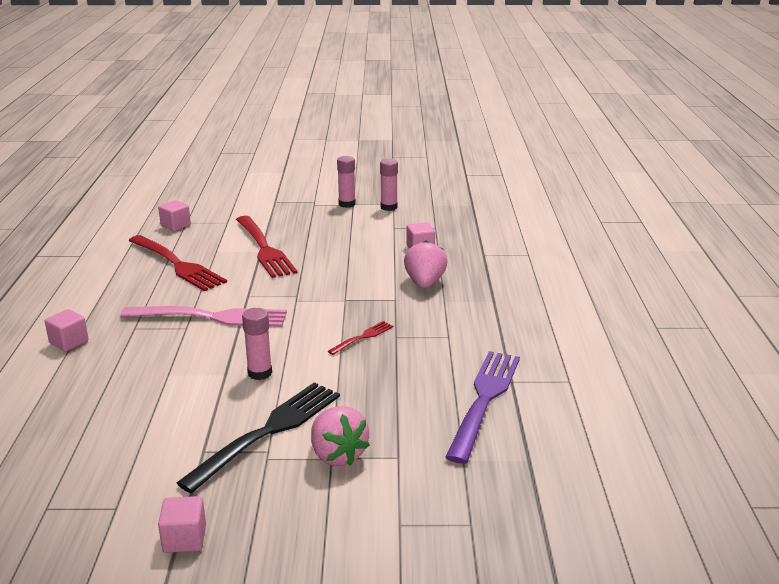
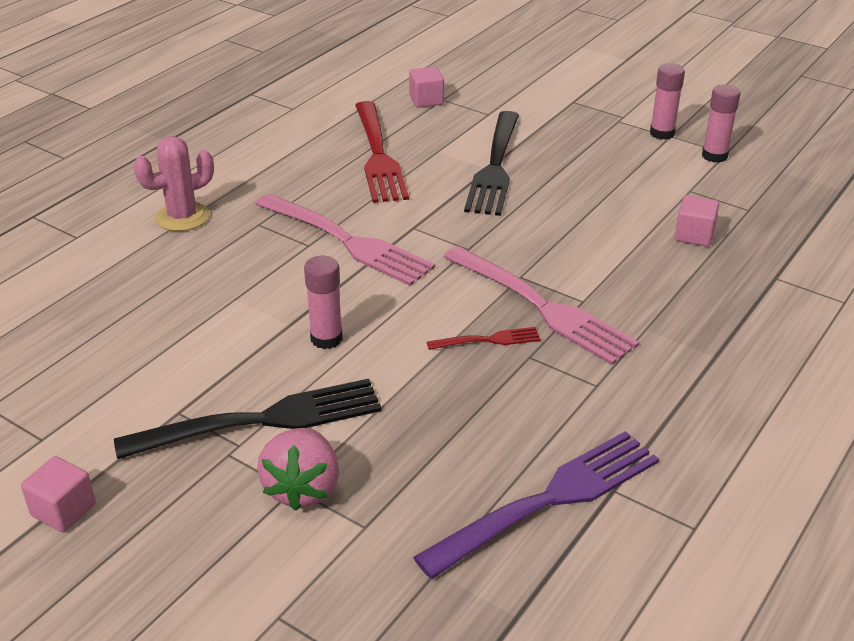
camera: 35 degrees right, 10 degrees up
(69, 342) = (182, 217): pink cube -> pink cactus
(264, 248) = (495, 166): red fork -> black fork
(374, 310) = (540, 306): none -> pink fork
(424, 283) = (646, 291): pink strawberry -> none

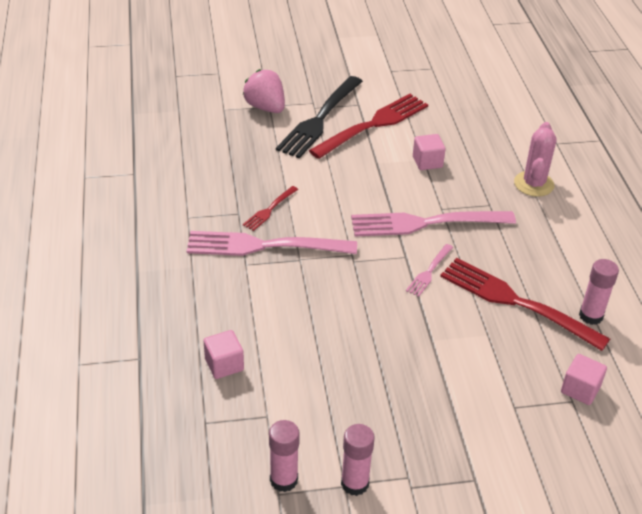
camera: 135 degrees right, 5 degrees up
(63, 510) = (340, 59): pink cube -> pink cube (427, 162)
(214, 371) = (372, 125): none -> red fork
(326, 339) = (348, 165): pink glue stick -> pink glue stick (591, 316)
(412, 206) = (429, 271): none -> pink fork
(495, 166) = (430, 345): black fork -> none
(547, 501) = (159, 154): purple fork -> none

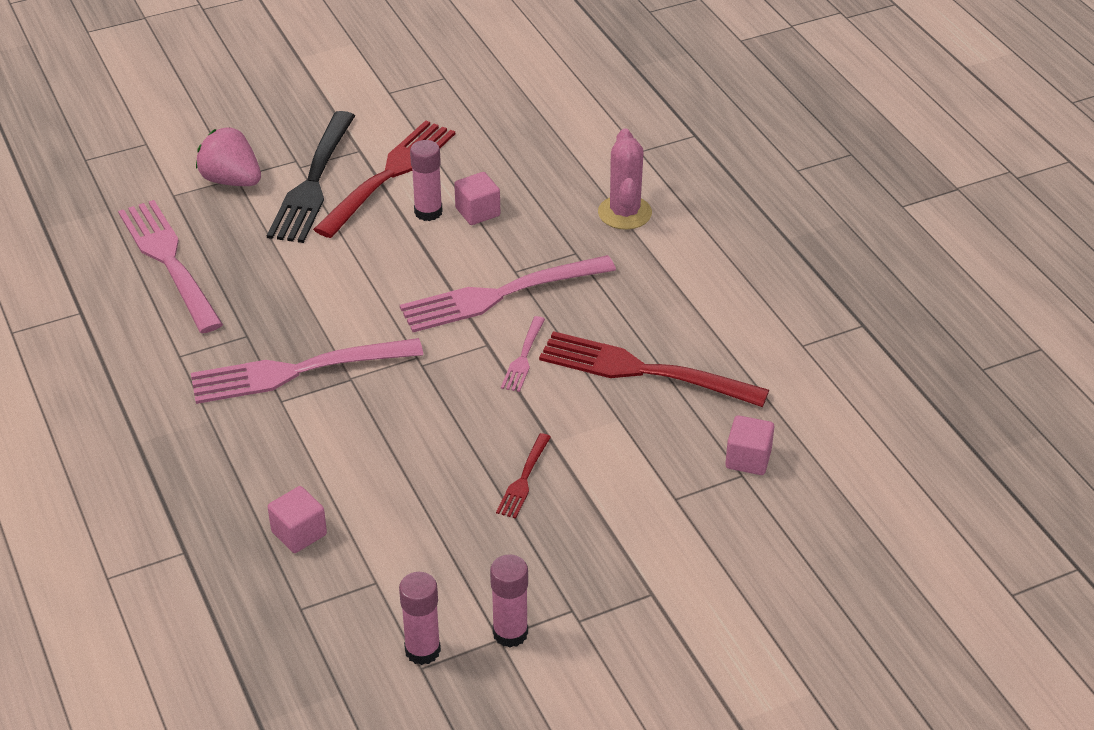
camera: 15 degrees left, 0 degrees up
(205, 153) = (170, 262): none -> pink fork
(270, 209) = (287, 321): red fork -> red fork (524, 478)
(591, 316) = (738, 367): pink glue stick -> pink glue stick (428, 212)

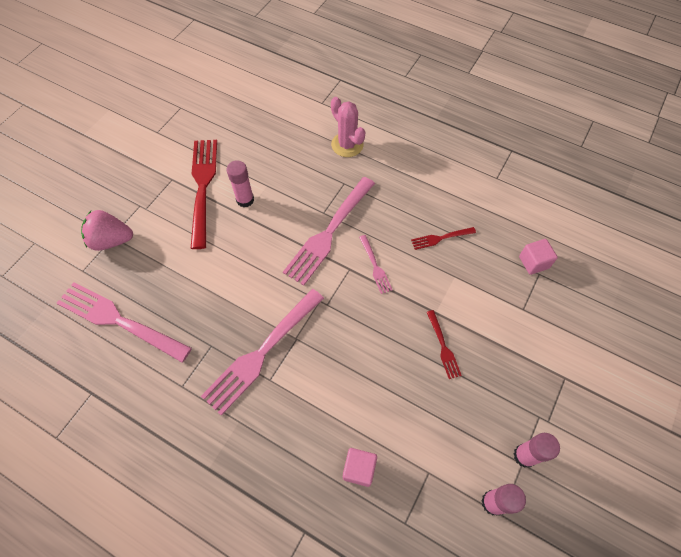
camera: 35 degrees left, 20 degrees up
(313, 181) = (162, 214): black fork -> none
(477, 212) = (272, 185): pink cube -> none
(645, 371) = (441, 238): red fork -> red fork, size x0.47

